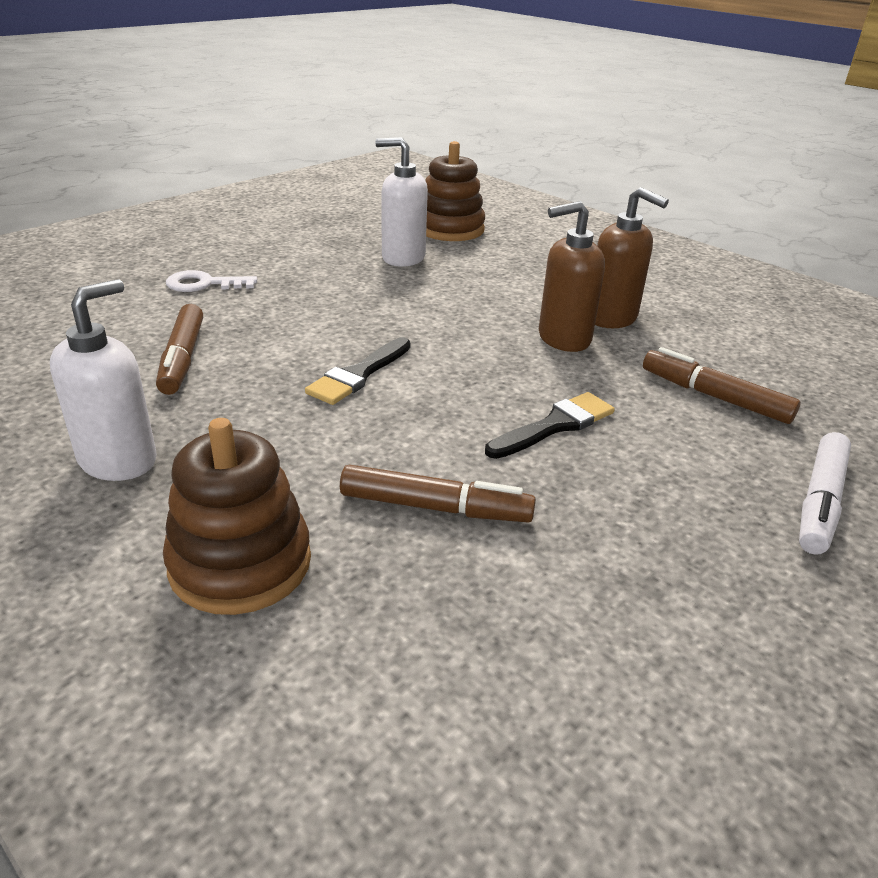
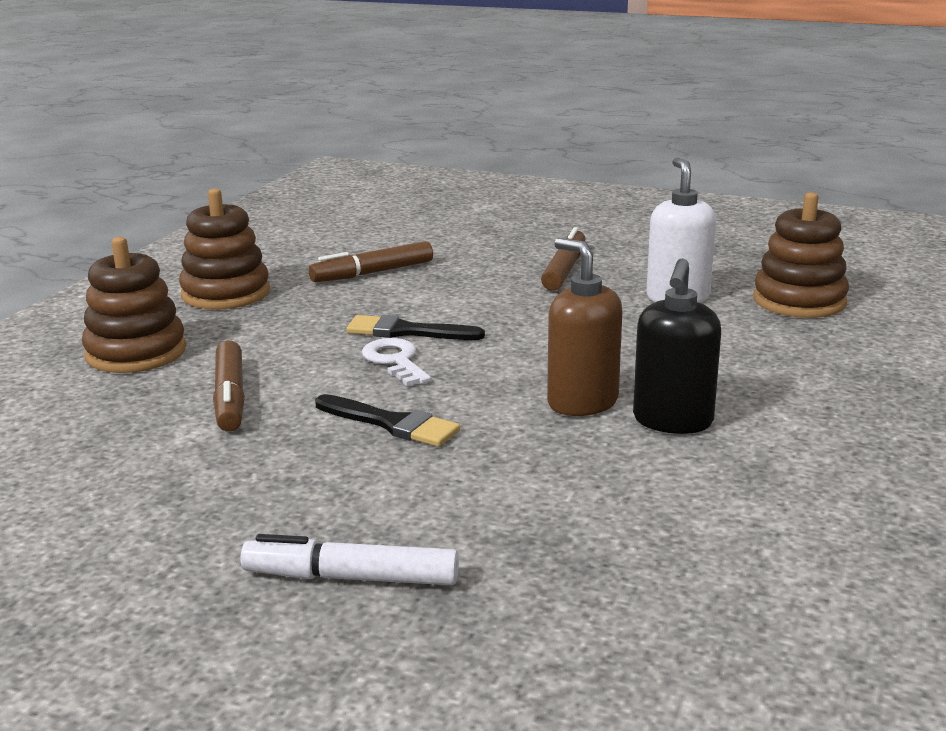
camera: 70 degrees right, 10 degrees down
(119, 460) = (226, 293): white soap dispenser -> brown stacking toy
(204, 284) = (504, 246): white key -> white key (395, 361)
(612, 318) = (672, 421): brown soap dispenser -> black soap dispenser
(715, 397) = (533, 502): brown marker -> brown marker (564, 269)

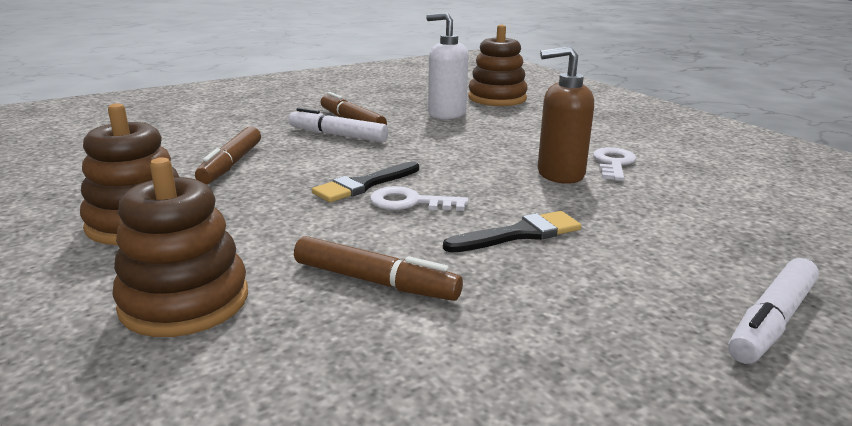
camera: 55 degrees left, 0 degrees up
(512, 279) = (338, 135): none -> white marker
(672, 421) = (613, 163): black soap dispenser -> white key

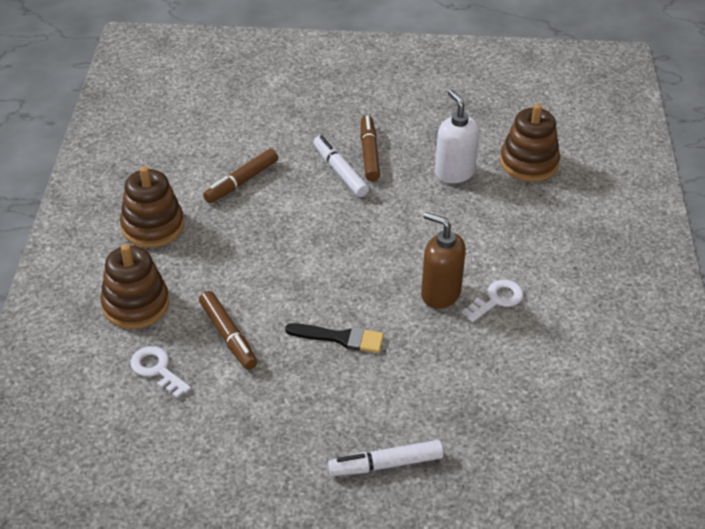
camera: 35 degrees right, 20 degrees up
(364, 184) = (301, 245): black brush -> none
(410, 202) = (310, 277): white key -> white key (157, 369)

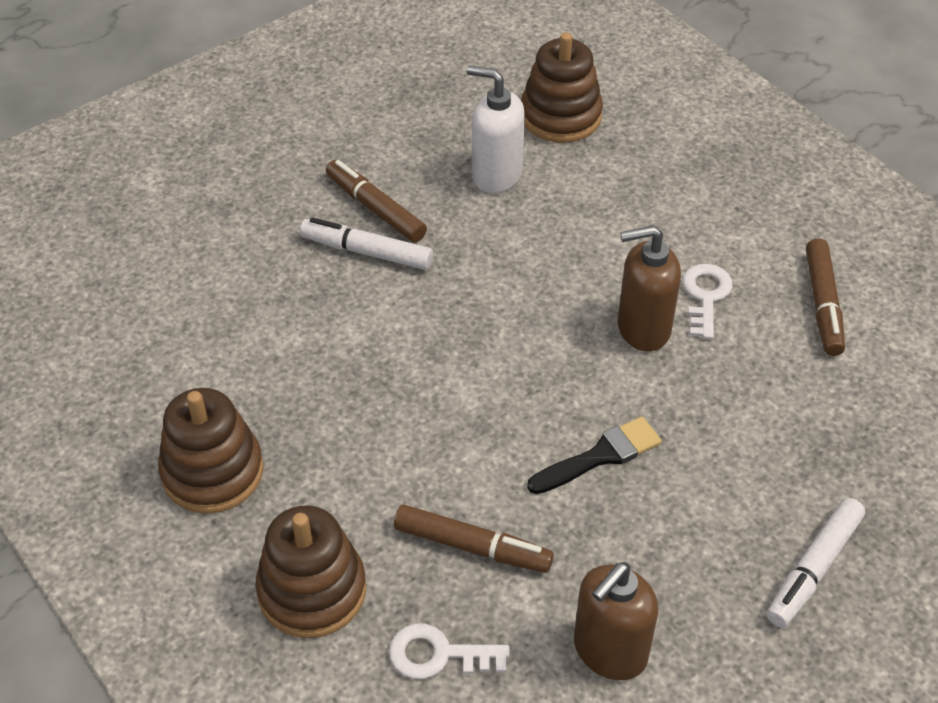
camera: 40 degrees left, 5 degrees up
(235, 425) = (609, 651): none -> brown soap dispenser
(242, 182) = (261, 339): brown marker -> brown marker (823, 304)

